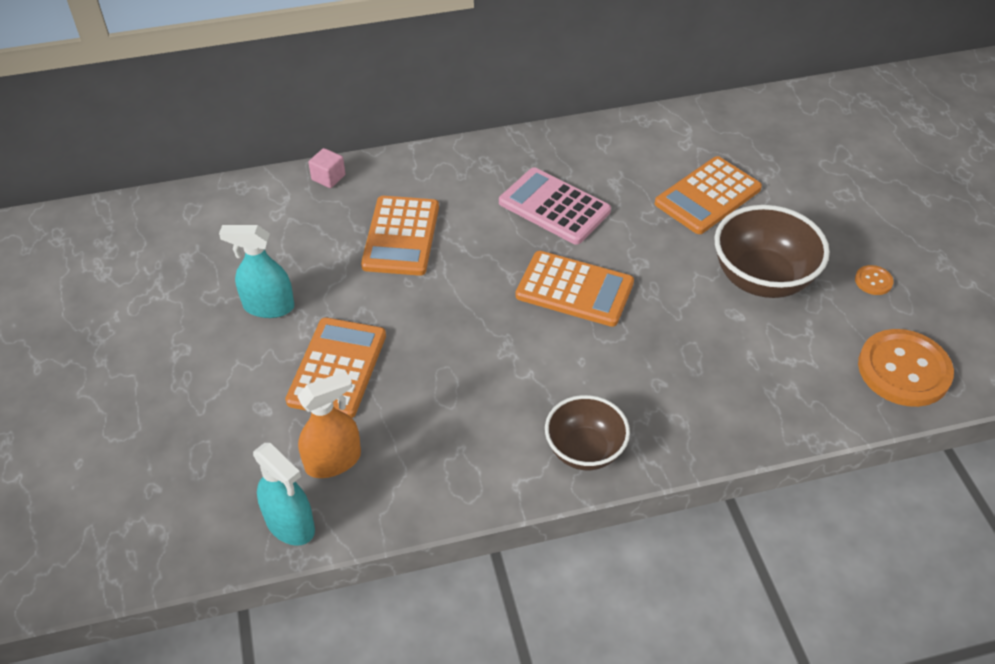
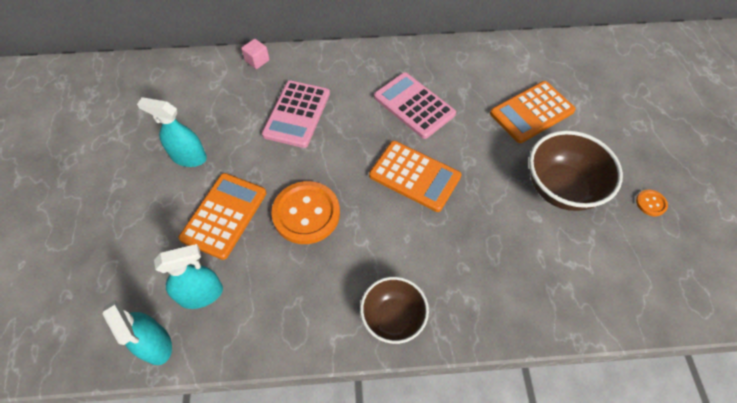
camera: 10 degrees right, 10 degrees up
(333, 461) = (201, 294): orange spray bottle -> turquoise spray bottle
(401, 236) = (297, 114): orange calculator -> pink calculator
(904, 370) = (664, 287): orange button -> orange button (306, 213)

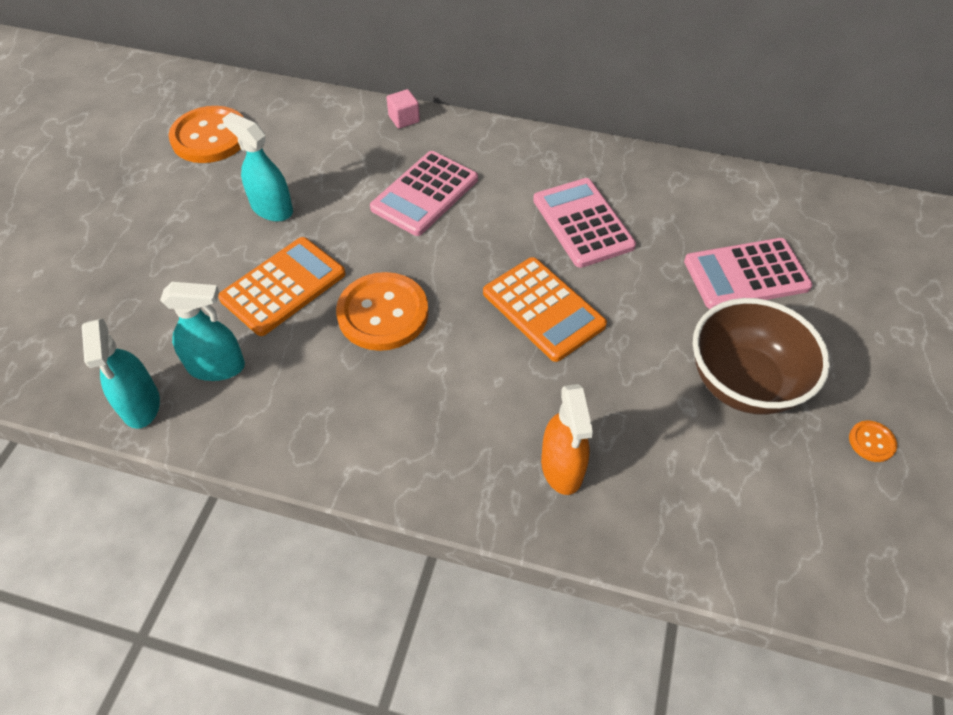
camera: 20 degrees right, 5 degrees down
(115, 113) = (210, 137): none -> orange button
(393, 318) = (435, 469): brown bowl -> none
(475, 286) = (562, 468): none -> orange spray bottle
(531, 112) = (746, 274): orange calculator -> pink calculator

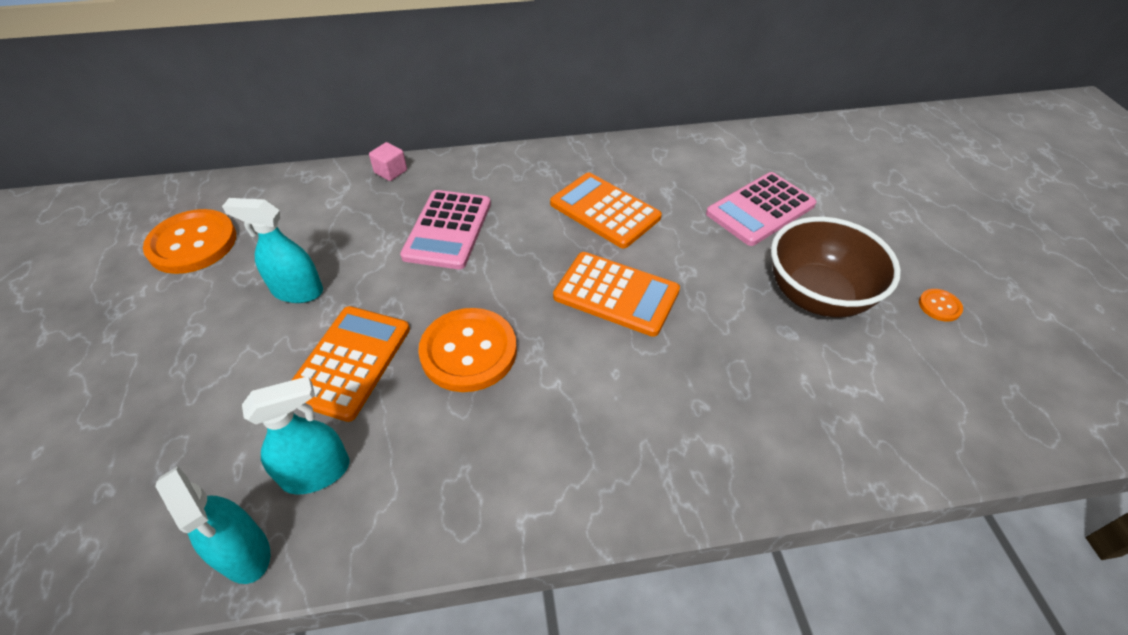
camera: 25 degrees left, 5 degrees down
(562, 468) = (721, 430): orange spray bottle -> none
(583, 223) = (605, 211): pink calculator -> orange calculator

